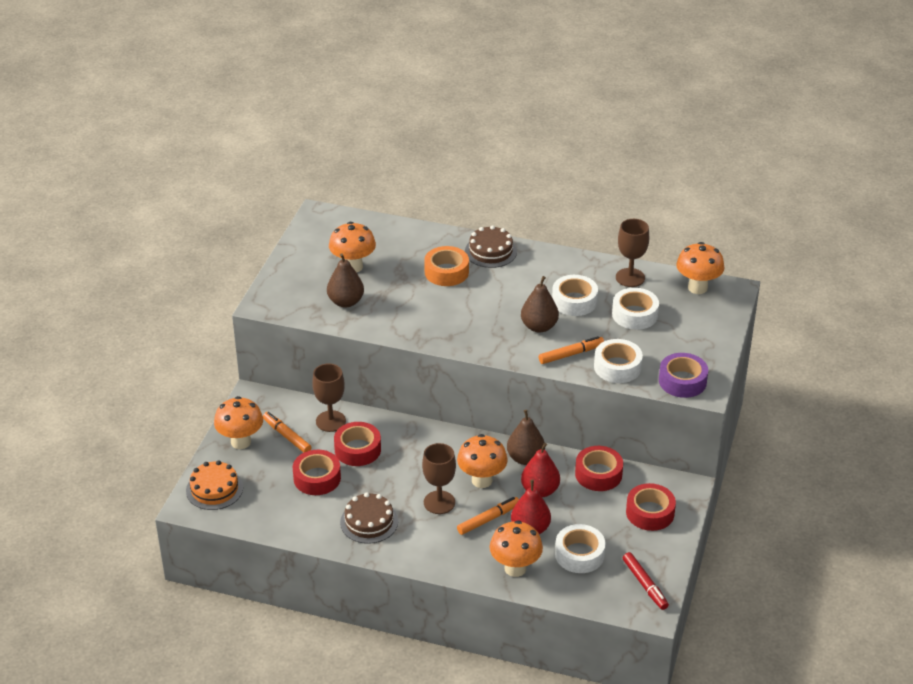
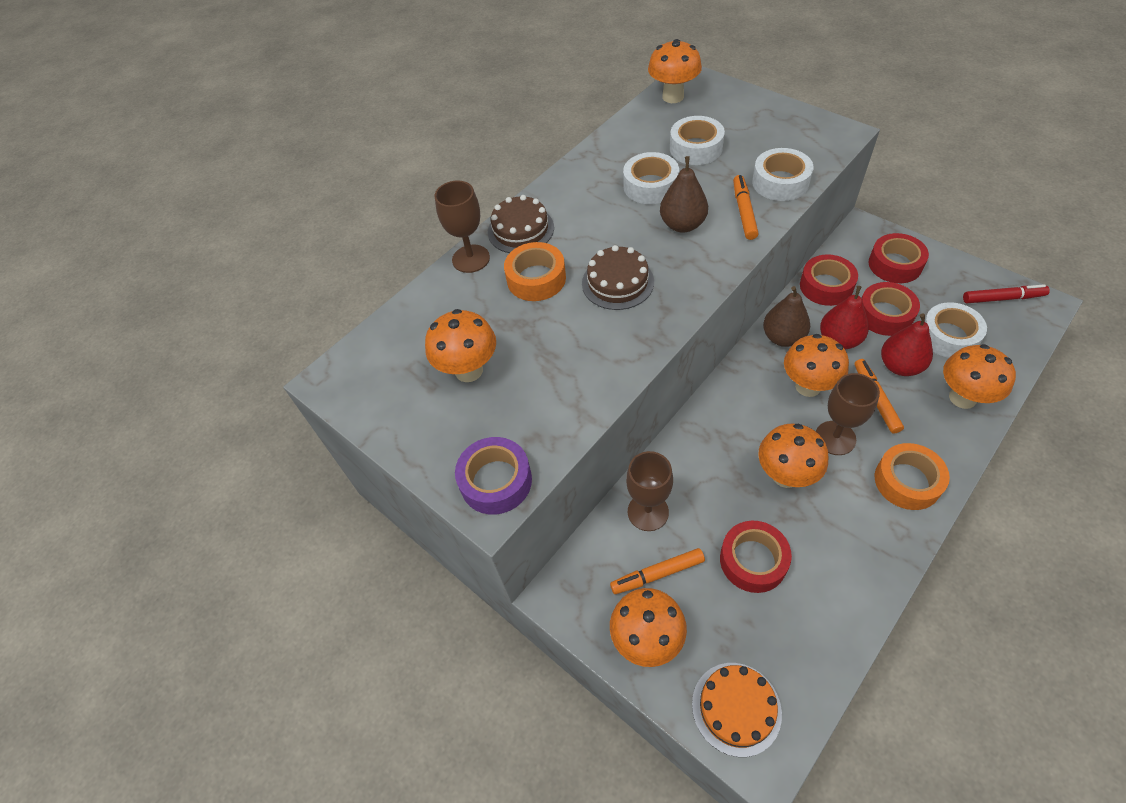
camera: 60 degrees left, 15 degrees up
(346, 302) = (539, 399): brown pear -> none
(357, 449) = (713, 496): red tape -> red tape (885, 315)
(369, 522) = (853, 523): brown cake -> brown cake (617, 282)
(392, 482) = (785, 475): none -> orange mushroom
(418, 545) = (907, 481): none -> orange tape
(630, 277) = (631, 136): brown goblet -> brown goblet (471, 259)
(682, 381) = (821, 143): purple tape -> purple tape (496, 481)

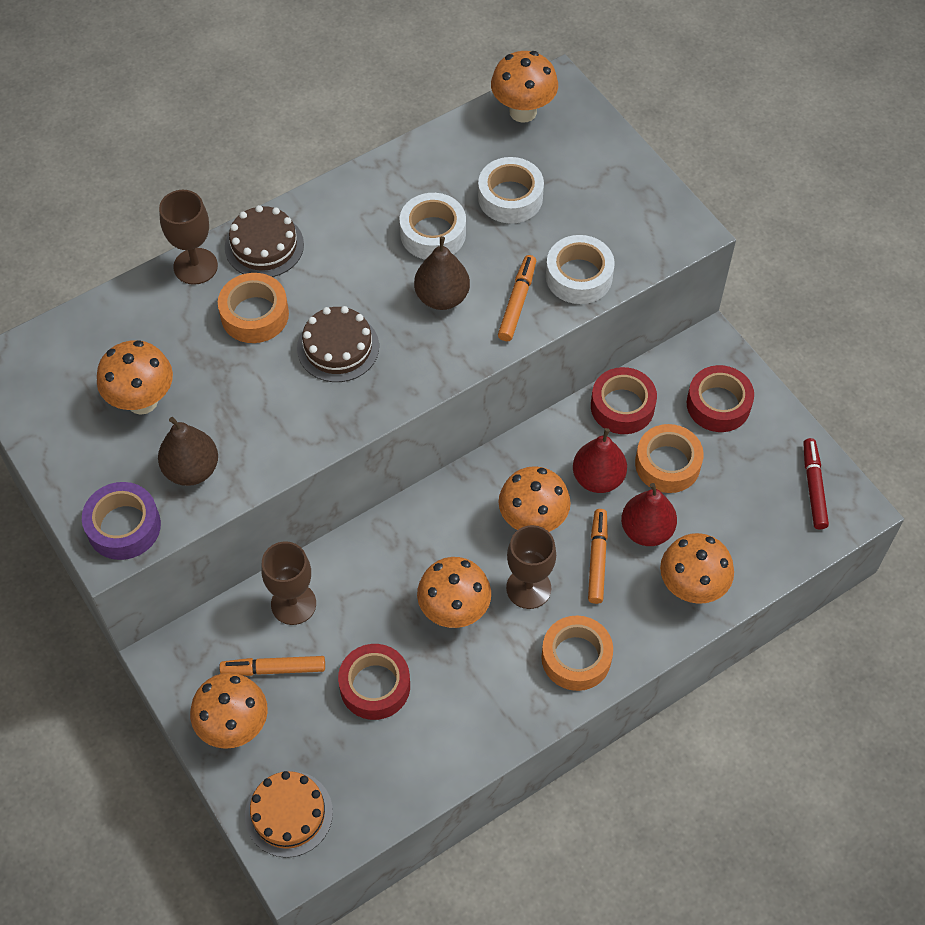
camera: 10 degrees right, 5 degrees up
(783, 337) = (537, 455): brown pear -> brown pear (192, 469)
(885, 315) = (667, 464): red tape -> orange tape
(948, 336) = (722, 513): white tape -> none
(1002, 298) = (813, 487): red marker -> red marker turned 105 degrees counterclockwise

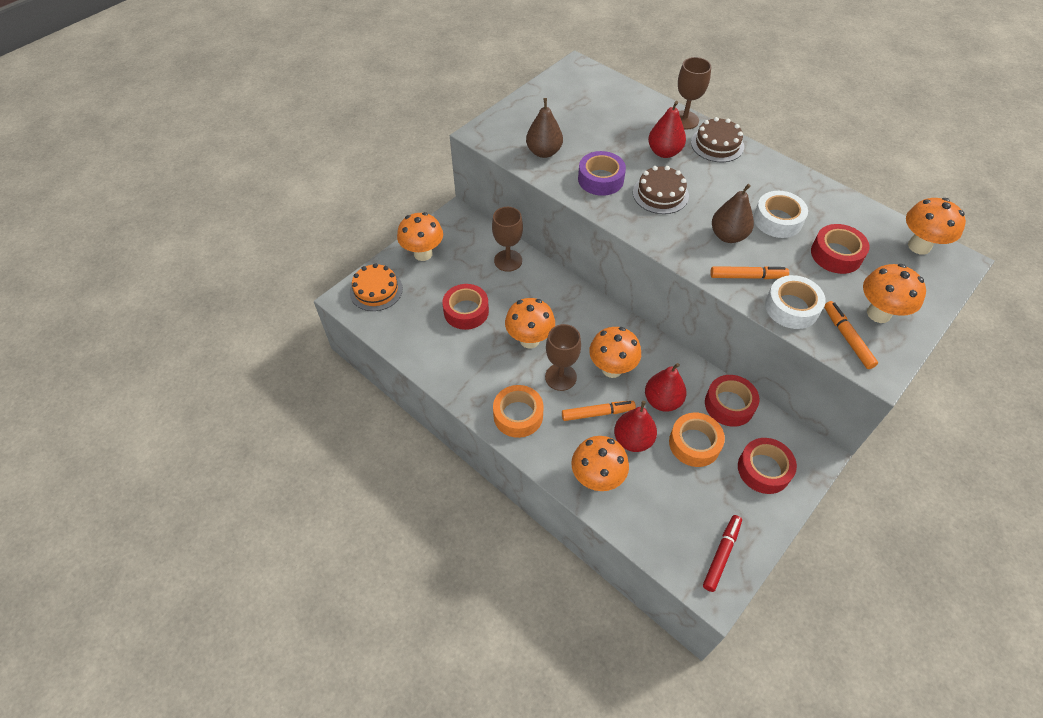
camera: 75 degrees right, 5 degrees down
(124, 526) = (496, 135): purple tape -> purple tape (600, 179)
(142, 401) = (580, 122): orange mushroom -> orange mushroom (878, 313)
(254, 314) = (664, 152): orange tape -> red pear
(273, 669) = (463, 262): orange marker -> orange marker (847, 338)
(510, 197) = (836, 254): white tape -> red tape
(813, 487) = (721, 554): red marker -> red marker turned 45 degrees counterclockwise

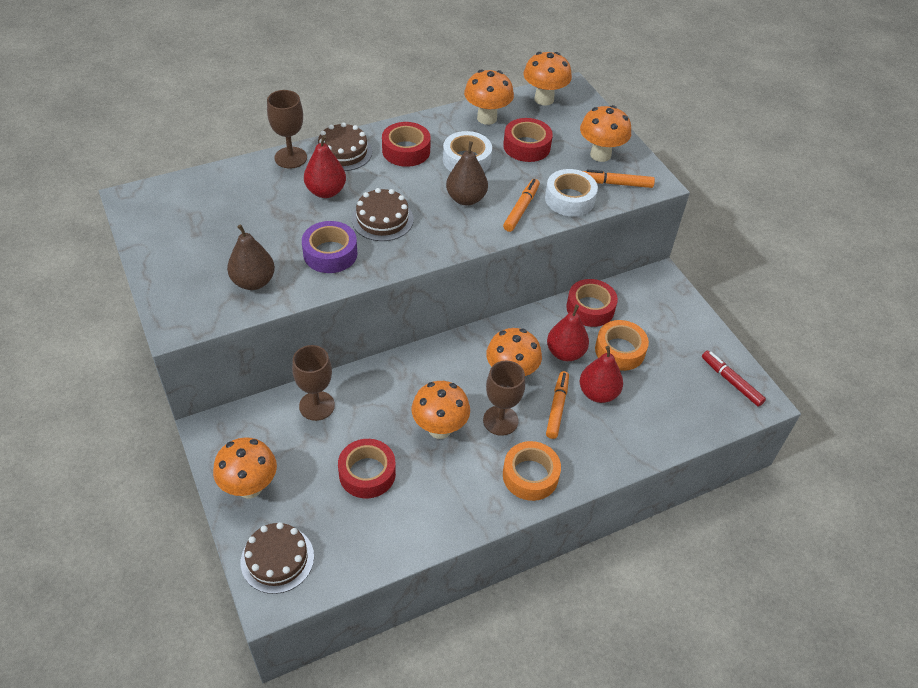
camera: 70 degrees left, 5 degrees down
(376, 290) = (277, 559): orange cake -> brown cake
(597, 479) = (628, 438): orange mushroom -> orange mushroom (487, 118)
(764, 469) = (662, 316): red tape -> red tape (406, 151)

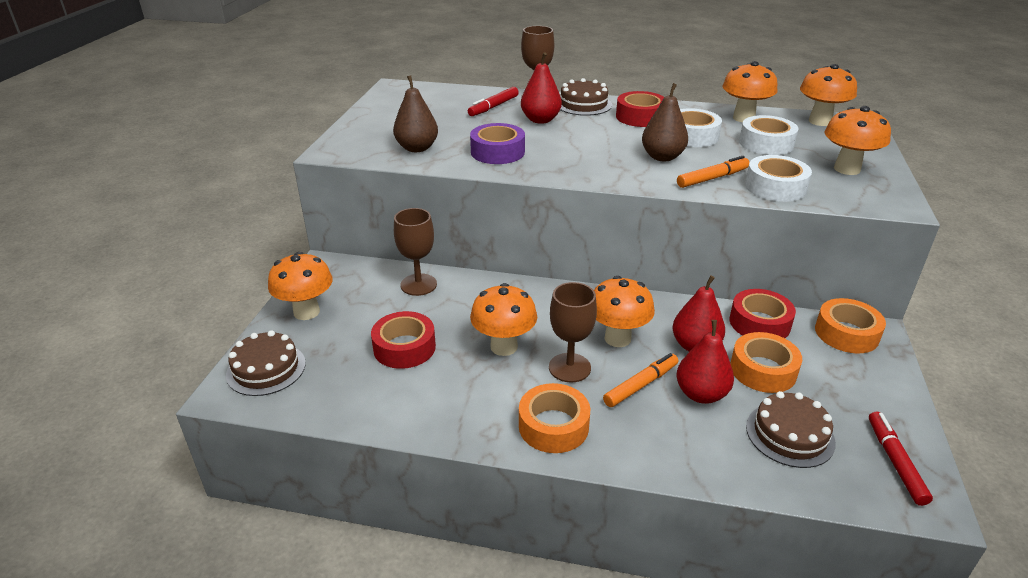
camera: 40 degrees right, 15 degrees down
(265, 190) = (493, 107): none -> red marker
(382, 219) = (568, 147): brown cake -> brown cake (790, 434)
(526, 146) = (766, 143): red tape -> white tape
(616, 183) = (845, 192): orange marker -> none
(646, 289) = (846, 333): none -> orange tape

